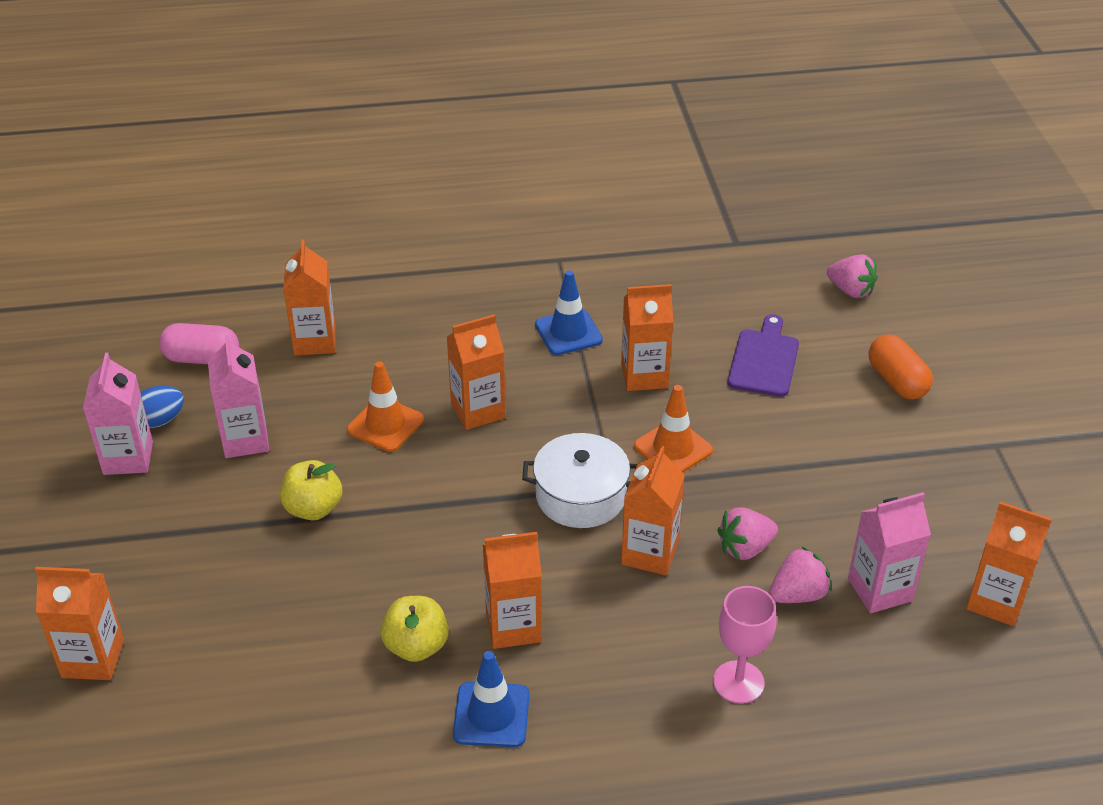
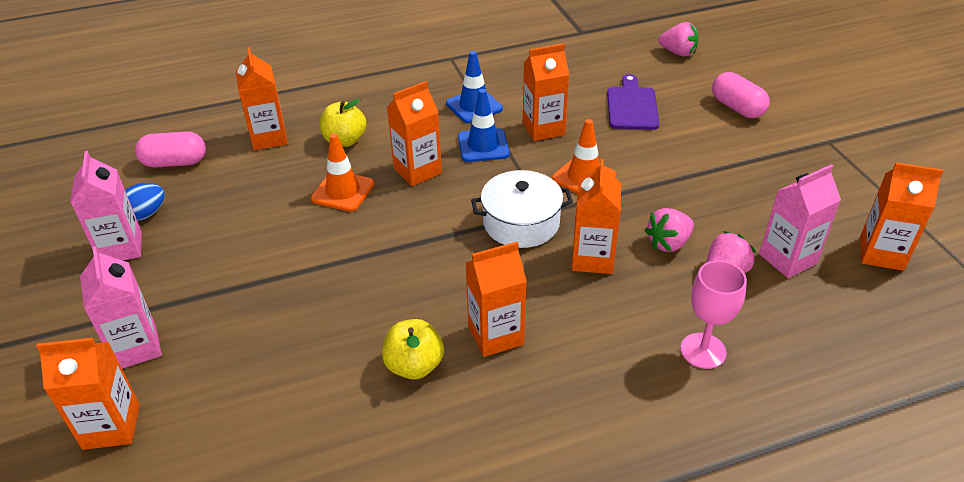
camera: 10 degrees left, 0 degrees up
(245, 440) = (224, 219): pink carton -> pink carton (136, 347)
(313, 508) = (295, 265): yellow apple -> yellow apple (345, 140)
(491, 715) = (498, 415): blue traffic cone -> blue traffic cone (483, 146)
(897, 381) = (737, 108): orange capsule -> pink capsule

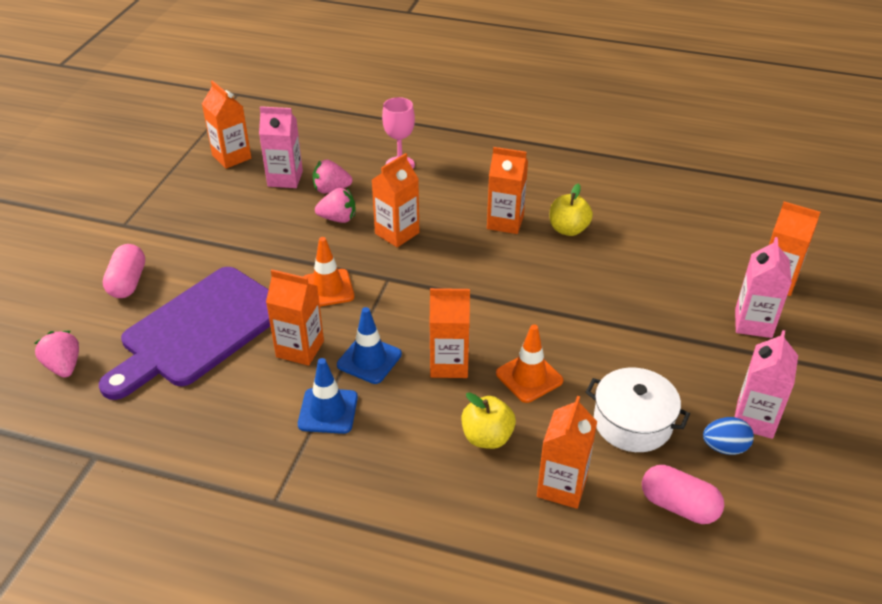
camera: 145 degrees left, 0 degrees up
(521, 222) = (415, 278): white pot -> white pot (632, 422)
(632, 106) = (199, 330): purple cutting board -> purple cutting board, size x1.91

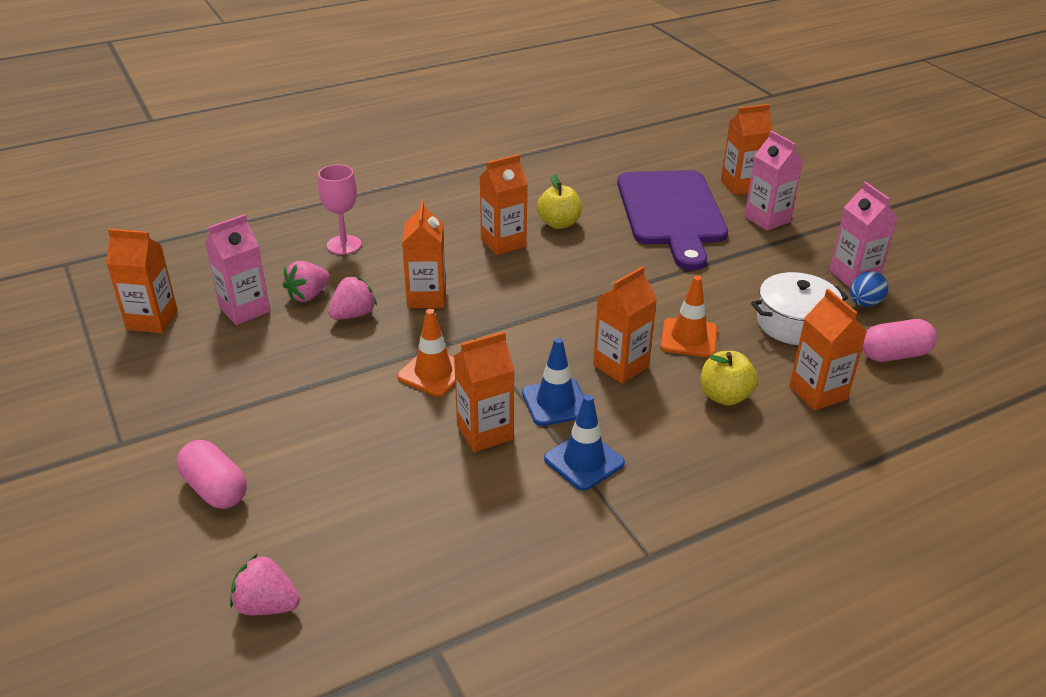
camera: 45 degrees left, 5 degrees down
(199, 330) = (364, 479): purple cutting board -> purple cutting board (671, 212)

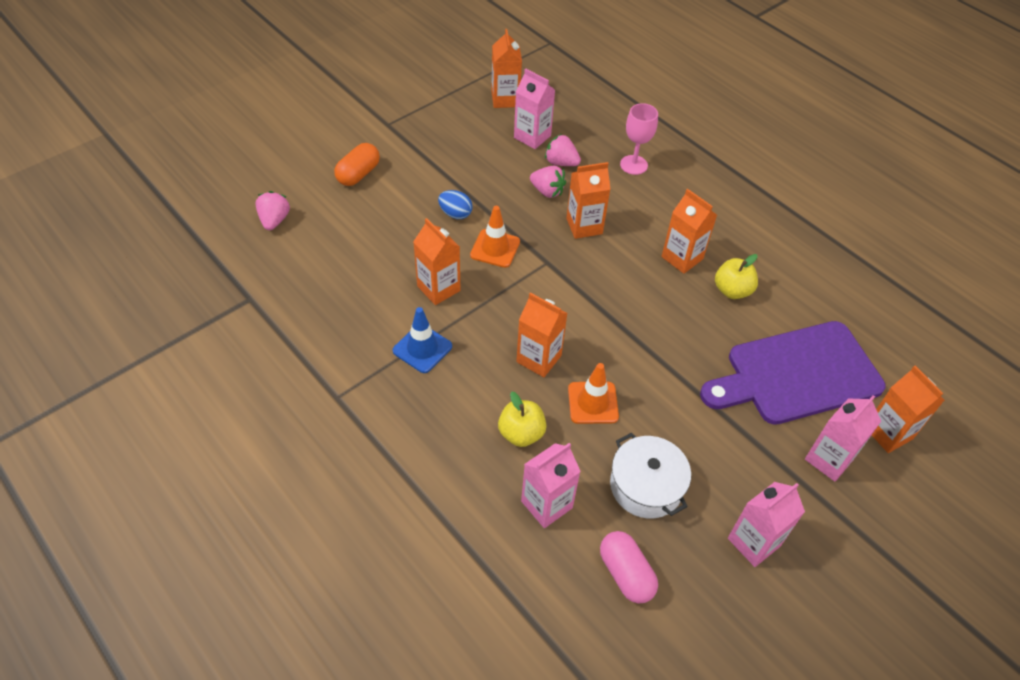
camera: 75 degrees right, 15 degrees up
(215, 489) = (358, 174): pink capsule -> orange capsule
(555, 402) = (482, 323): blue traffic cone -> none
(818, 393) = (546, 504): orange carton -> pink carton
(864, 303) = (705, 550): blue egg -> blue egg (455, 214)

